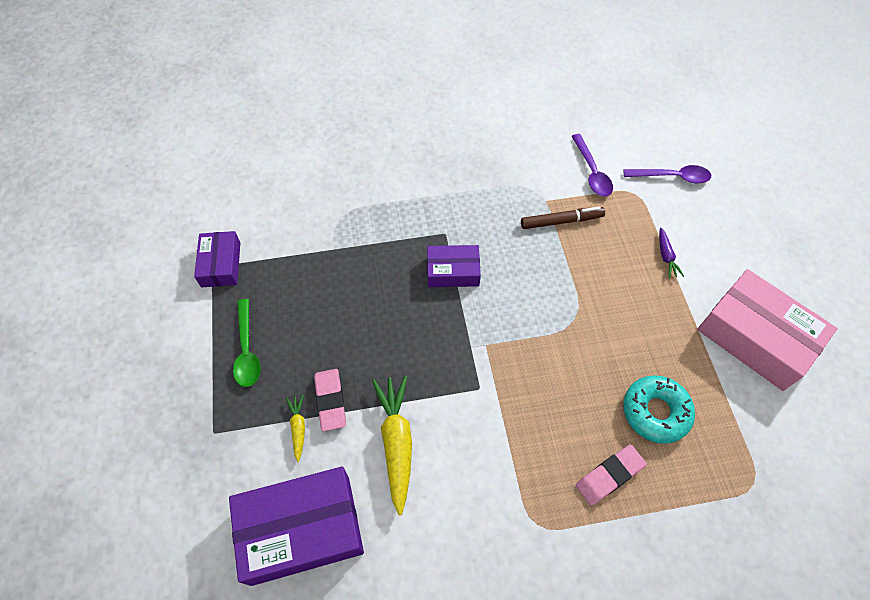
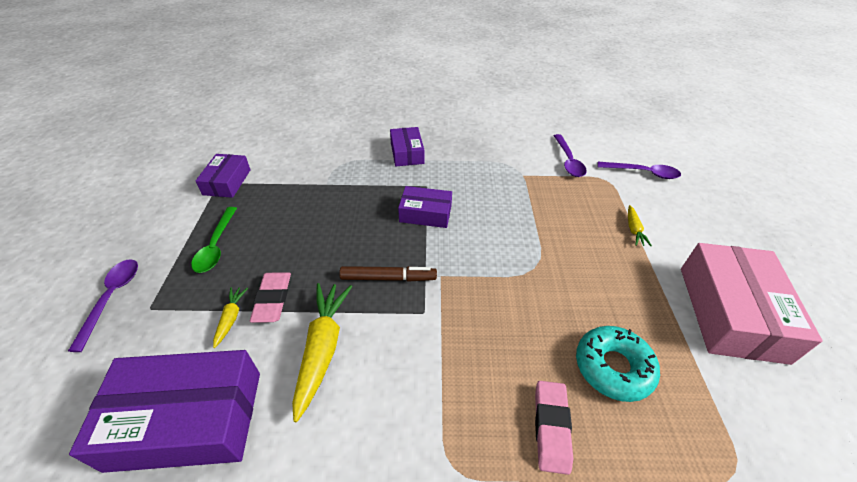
camera: 10 degrees right, 15 degrees down
(169, 429) = (112, 298): none -> purple spoon
(411, 188) = (407, 153): none -> purple box
(561, 221) = (535, 191): brown marker -> brown marker (388, 278)
(609, 476) = (551, 427): pink eraser -> pink eraser turned 60 degrees counterclockwise
(666, 256) = (634, 230): purple carrot -> yellow carrot
(755, 337) = (730, 312): pink box -> pink box turned 45 degrees clockwise

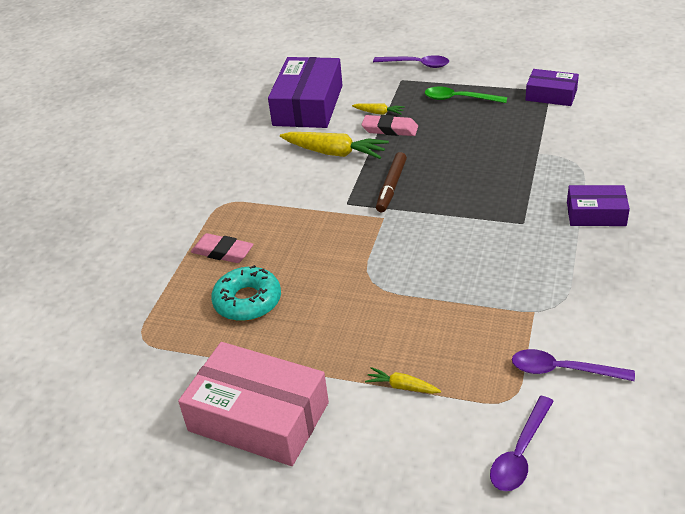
camera: 110 degrees right, 5 degrees down
(425, 213) = (474, 217): purple box -> none

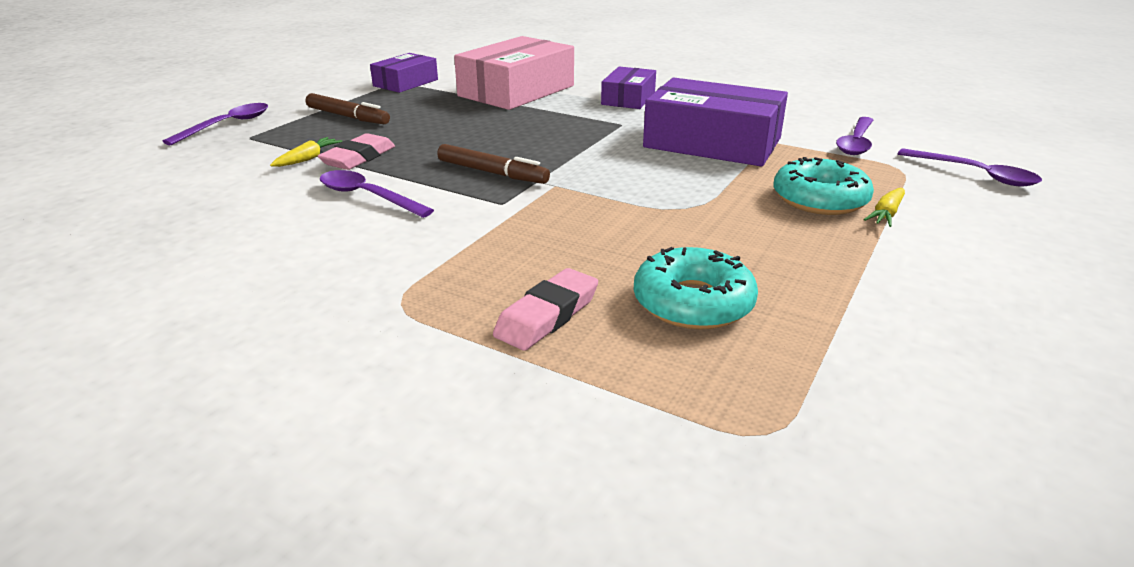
camera: 80 degrees left, 10 degrees down
(258, 416) = (960, 317): pink box -> pink box (516, 91)
(308, 105) = (204, 201): purple box -> purple box (712, 143)
(335, 153) = (367, 196): yellow carrot -> purple spoon
(415, 348) = (820, 199): none -> turquoise donut
(459, 99) = (348, 117): green spoon -> brown marker

